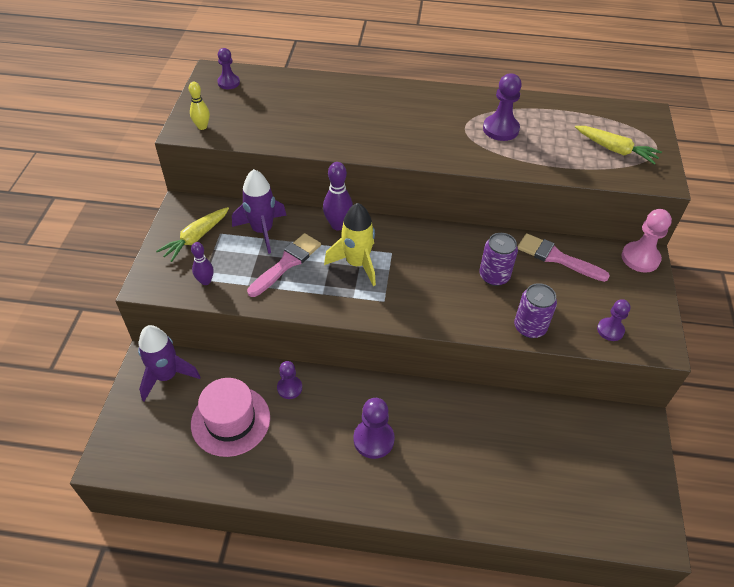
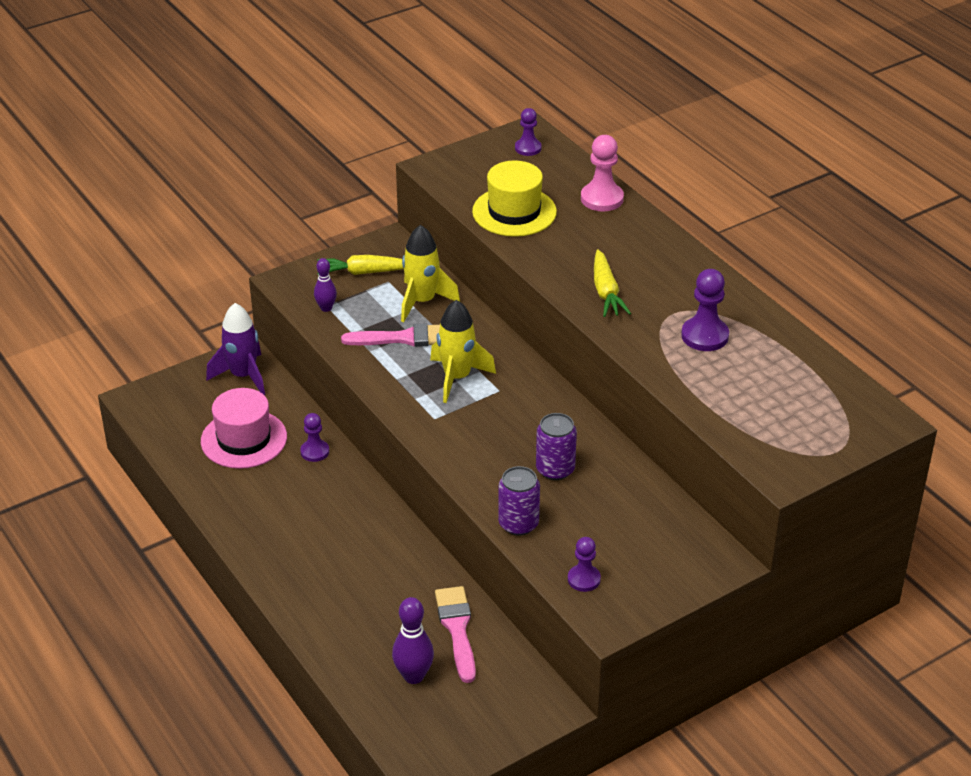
camera: 50 degrees right, 10 degrees down
(202, 127) = (449, 172): yellow bowling pin -> none
(262, 231) = (422, 301): purple rocket -> yellow rocket
(283, 126) = (514, 212): none -> yellow hat
(338, 225) = (489, 339): purple bowling pin -> purple bowling pin (413, 676)
(373, 439) = (322, 533): purple pawn -> none
(557, 258) = (638, 499): pink brush -> pink brush (457, 629)
(615, 150) = (785, 424): yellow carrot -> yellow carrot (606, 292)
(640, 258) = (719, 558): pink pawn -> pink pawn (602, 199)

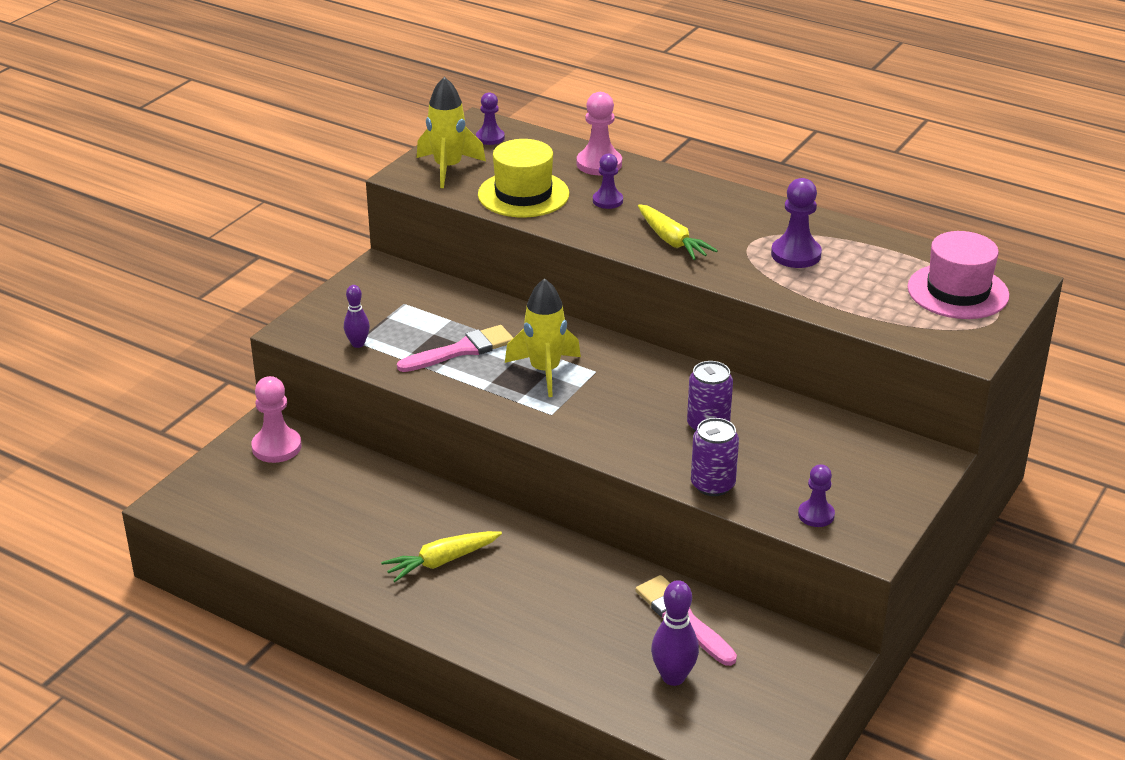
camera: 25 degrees left, 5 degrees down
(243, 376) = (276, 447): purple rocket -> pink pawn
(244, 439) = (322, 507): pink hat -> pink hat (958, 291)
(315, 452) = (408, 497): purple pawn -> purple pawn (607, 201)
(365, 272) = (373, 301): yellow carrot -> yellow carrot (442, 561)
(422, 301) = (454, 312): yellow rocket -> yellow rocket (448, 168)

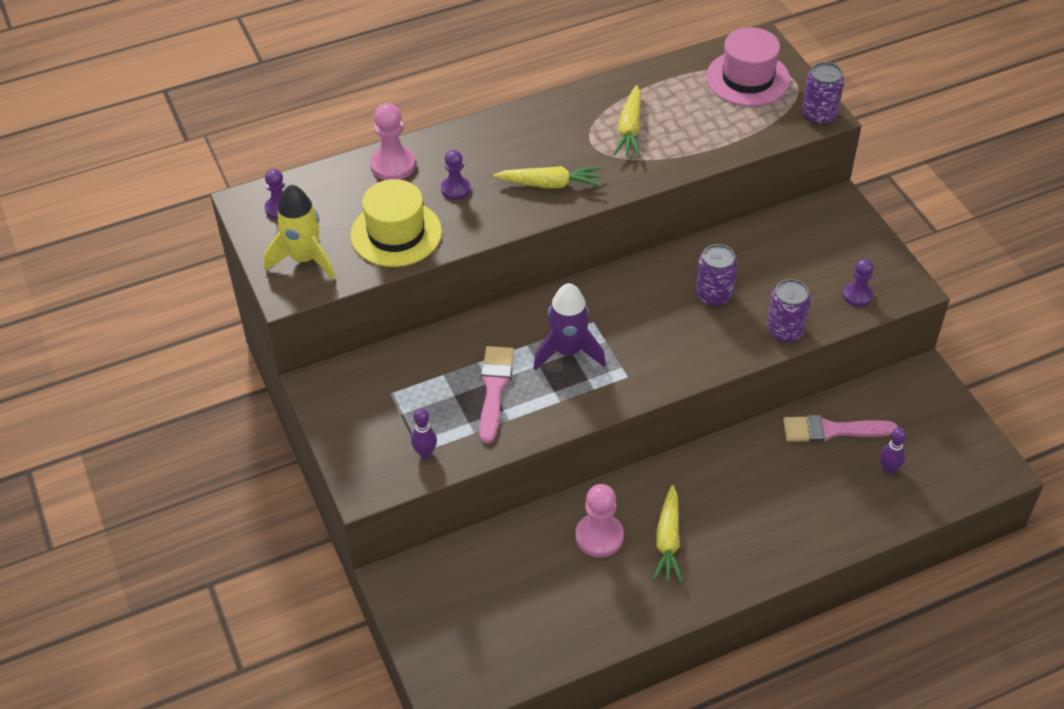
camera: 55 degrees left, 15 degrees up
(276, 447) = (430, 584): pink pawn -> pink pawn (599, 536)
(545, 371) = (568, 351): yellow rocket -> purple rocket
(673, 677) = (888, 469): purple bowling pin -> purple bowling pin, size x0.64
(796, 254) = (630, 129): purple pawn -> yellow carrot
(965, 349) = (818, 115): none -> purple can

